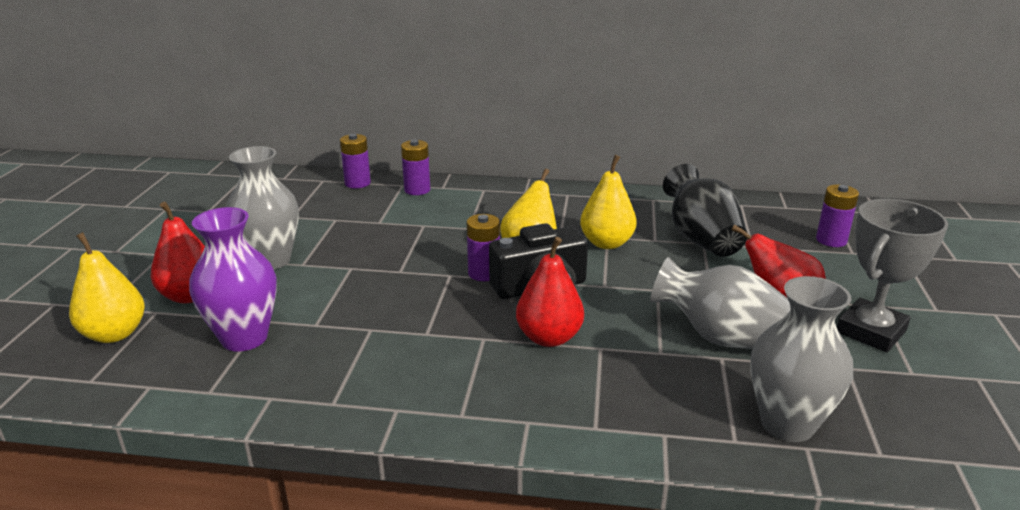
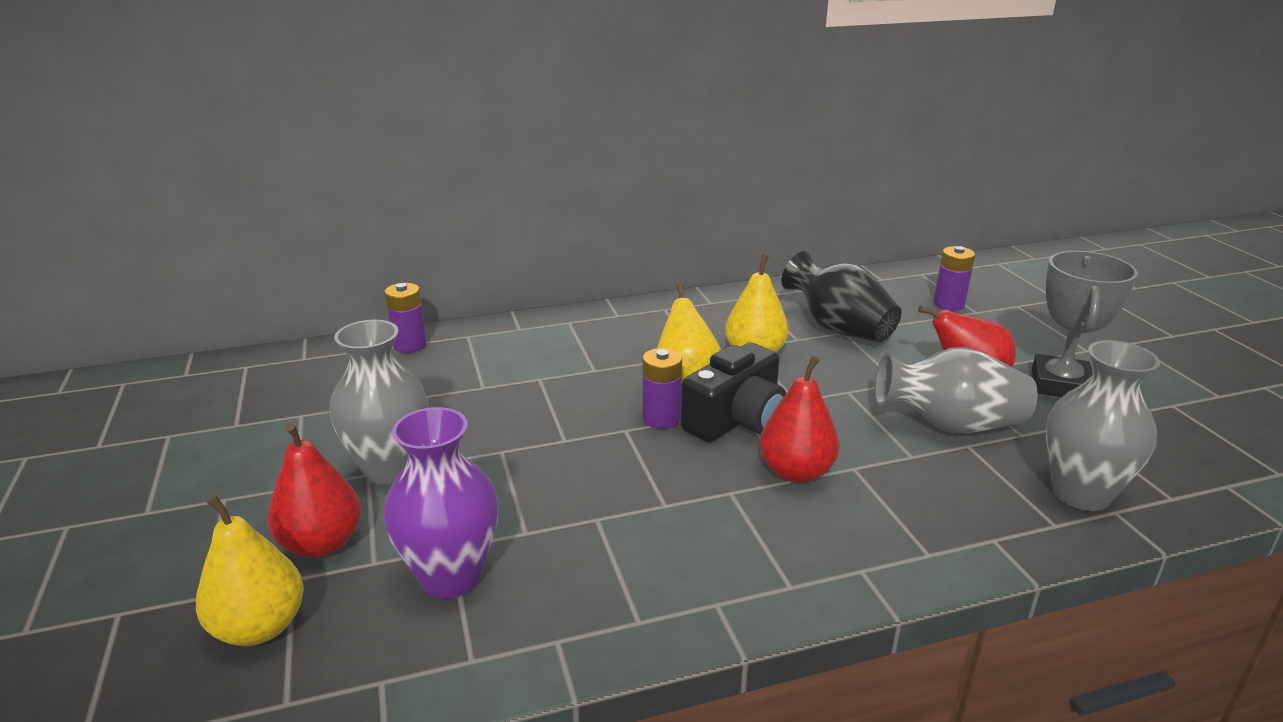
camera: 25 degrees left, 0 degrees up
(417, 190) = (492, 338): purple battery -> none

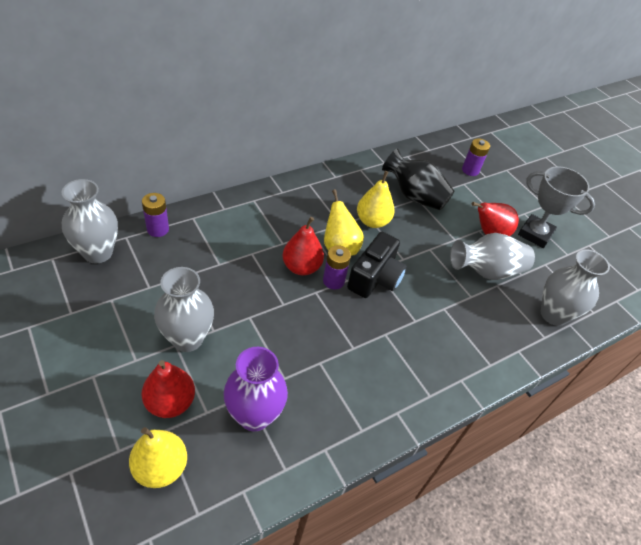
camera: 20 degrees left, 20 degrees up
(311, 364) = (98, 253): none -> grey vase
(796, 472) = (415, 315): red pear -> red pear (301, 267)
(1060, 384) = (535, 234): grey trophy -> grey trophy turned 60 degrees counterclockwise

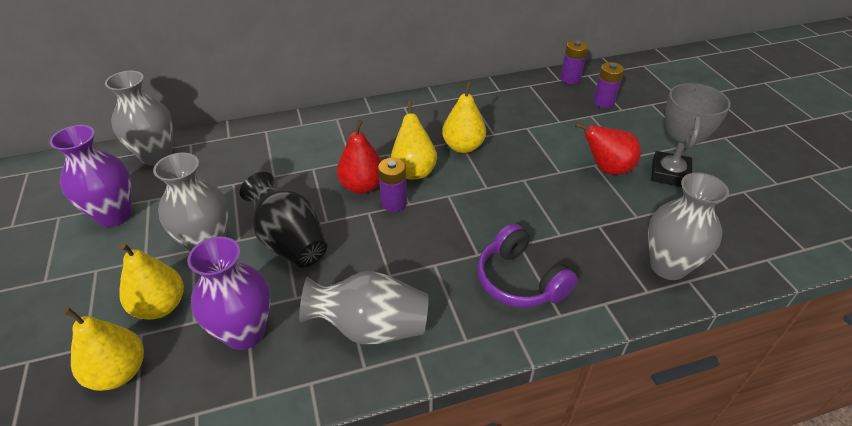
camera: 20 degrees right, 5 degrees down
(85, 319) = (114, 215): none -> purple vase
(158, 229) = (225, 139): purple battery -> purple battery (570, 79)
(170, 402) = (160, 306): red pear -> yellow pear
(375, 278) = (444, 204): black camera -> none
(414, 196) = (524, 125): black vase -> black vase (290, 241)
(453, 340) = (519, 280): none -> purple headphones
(486, 271) = (589, 209): grey vase -> grey vase (370, 327)
(535, 234) = (669, 173): grey trophy -> grey trophy turned 60 degrees clockwise

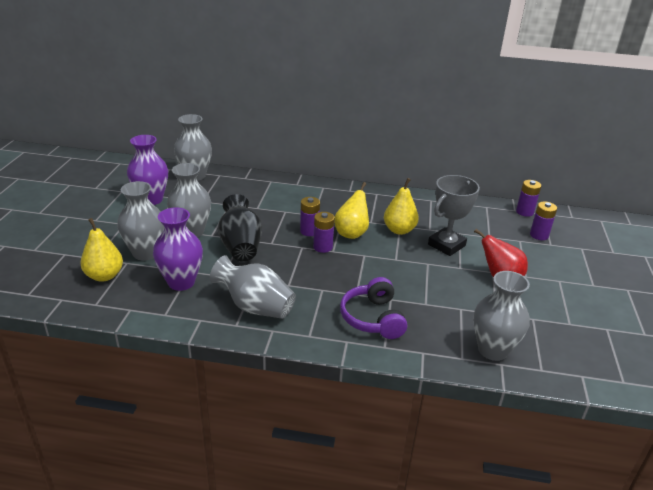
camera: 25 degrees right, 10 degrees down
(160, 306) = (145, 253): yellow pear -> grey vase
(362, 186) = (309, 231): red pear -> purple battery
(669, 173) = (551, 297): grey trophy -> grey trophy (446, 245)

